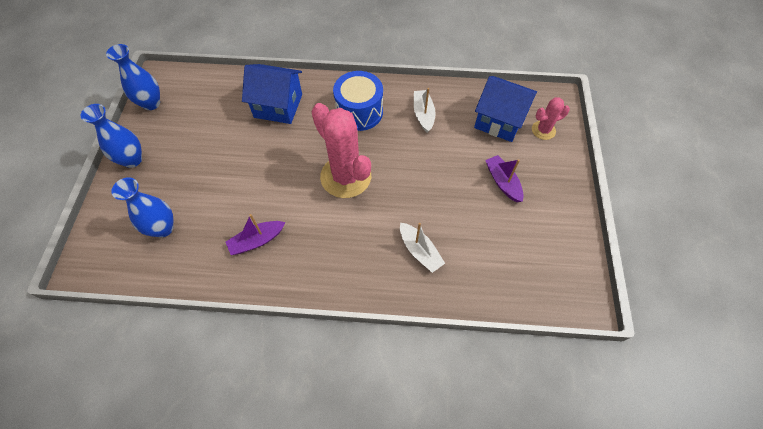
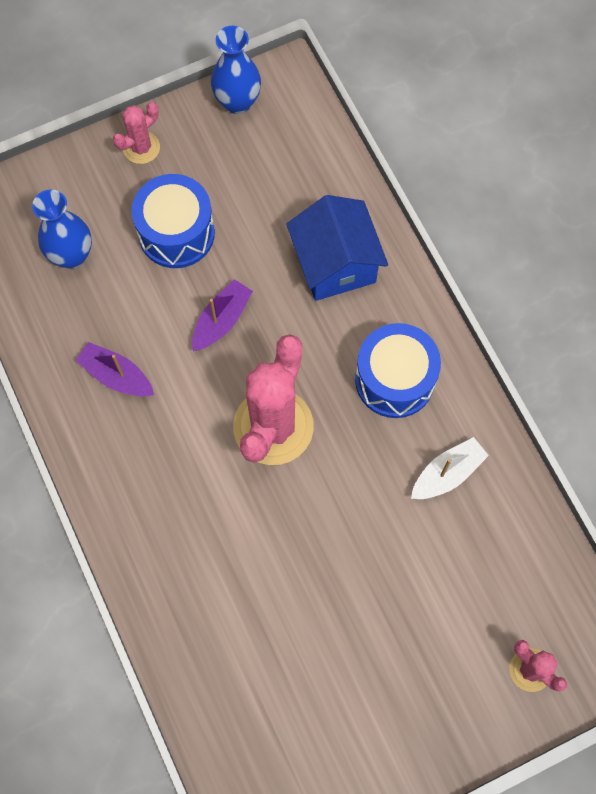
camera: 60 degrees right, 10 degrees up
(132, 160) = (141, 148): blue vase -> pink cactus
(198, 167) = (176, 233): none -> blue drum
(420, 251) = (215, 587): white boat -> none
(499, 121) = (506, 593): blue house -> none
(502, 182) = (393, 649): purple boat -> purple boat (221, 320)

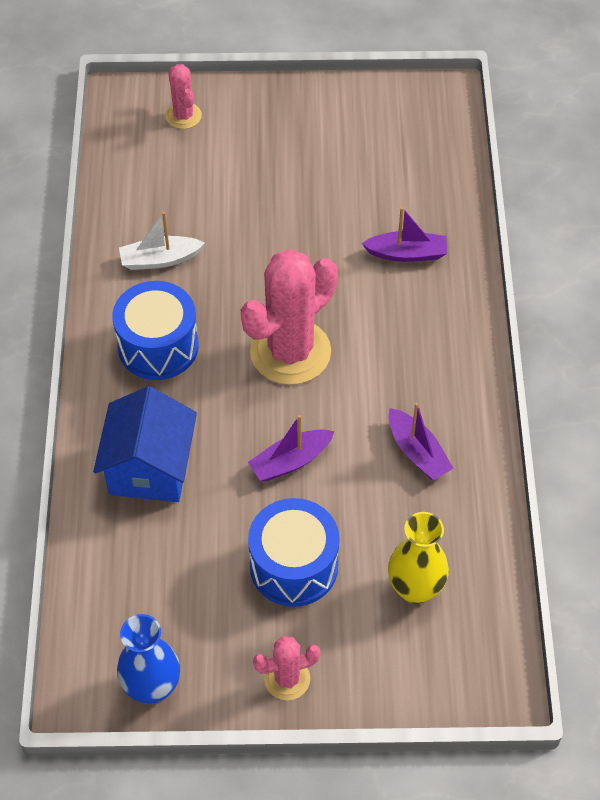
camera: 155 degrees left, 15 degrees down
(71, 255) = (415, 588): blue vase -> yellow vase
(212, 591) = (407, 253): none -> purple boat

